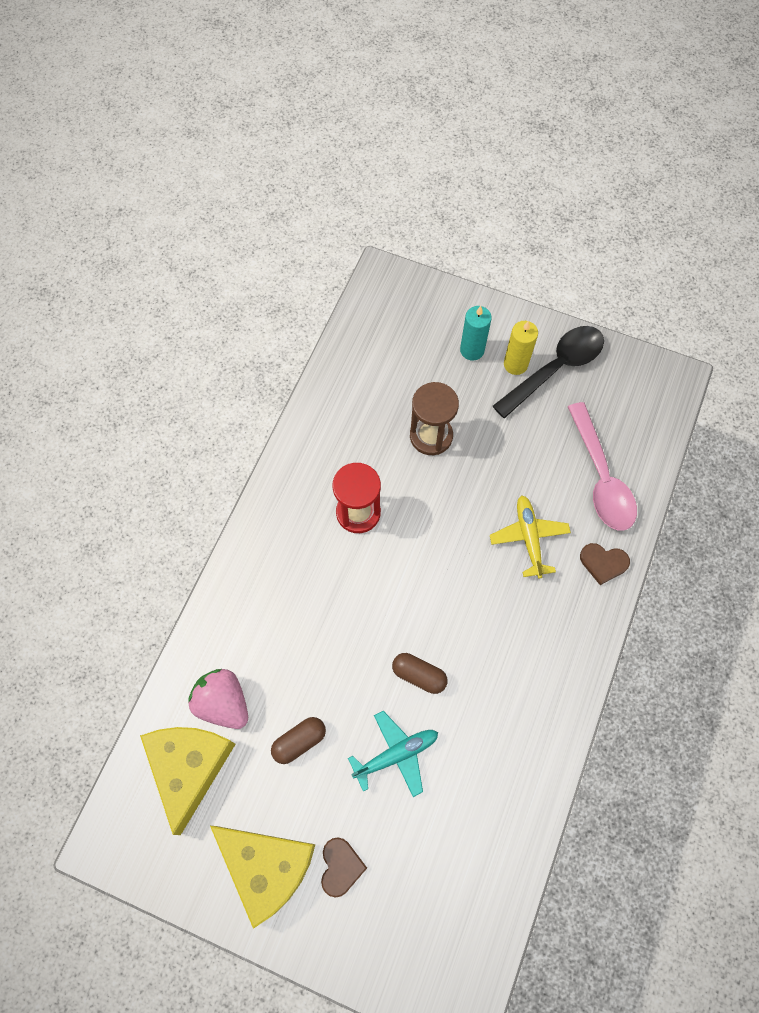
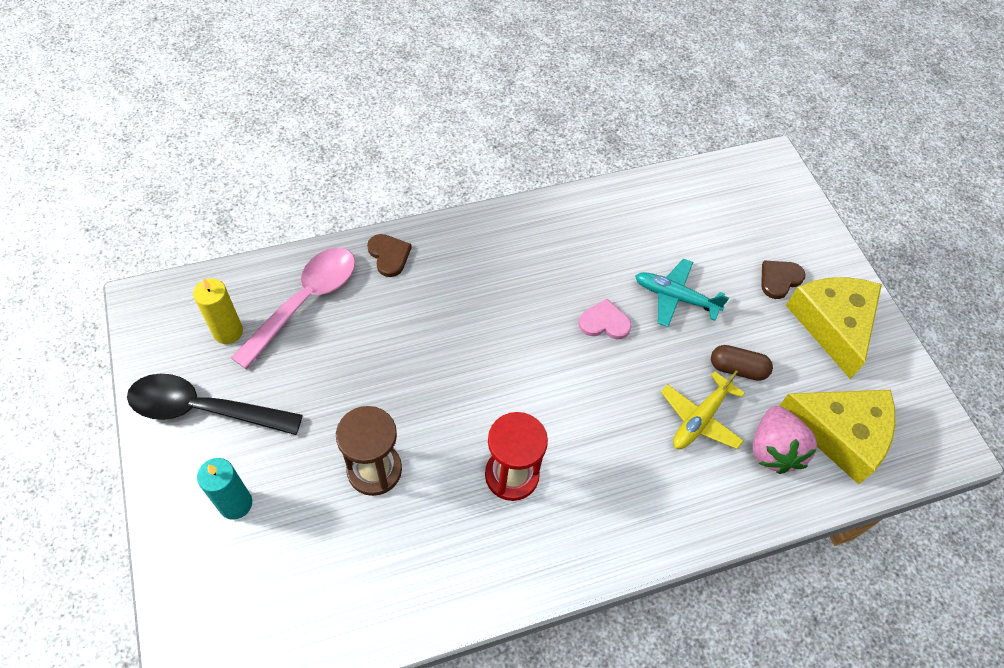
camera: 135 degrees left, 10 degrees down
(188, 767) = (840, 433): yellow cheese -> yellow cheese turned 120 degrees counterclockwise
(419, 675) = (604, 322): brown capsule -> pink heart
(515, 364) = (224, 449): yellow candle -> yellow candle (228, 332)
(529, 538) = (413, 320): yellow plane -> yellow plane (700, 419)

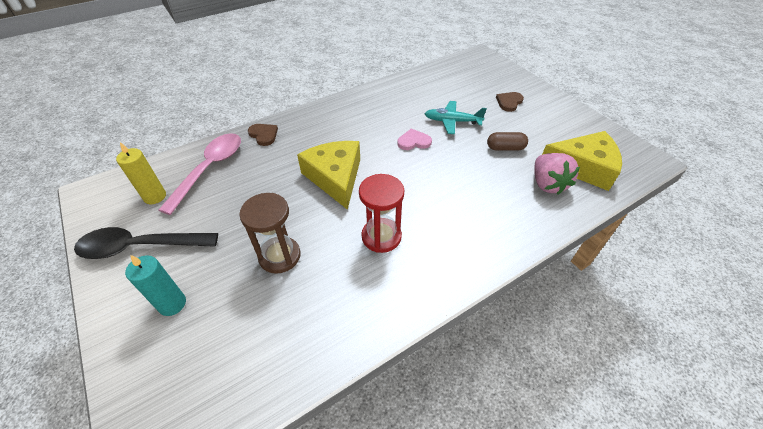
camera: 10 degrees left, 10 degrees down
(700, 419) = (494, 178): yellow plane -> none
(832, 324) = (549, 116): yellow cheese -> yellow cheese (335, 177)

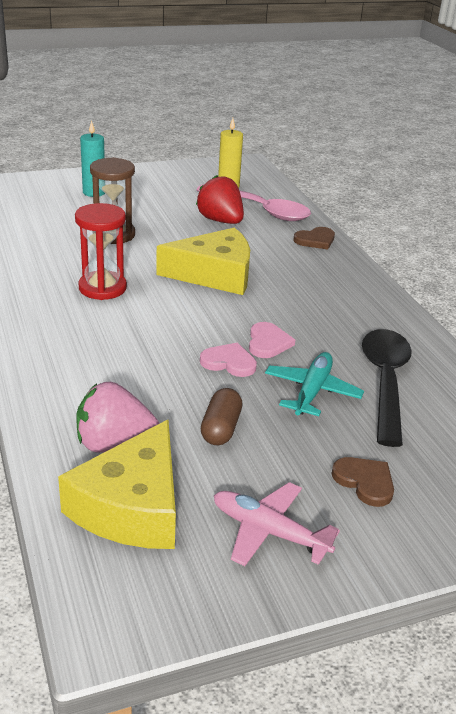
camera: 100 degrees right, 15 degrees down
(140, 247) = (165, 182): black spoon -> black spoon (385, 381)
(236, 189) = (220, 221): none -> red strawberry
(443, 154) = (229, 362): none -> pink heart
(561, 125) = (269, 532): none -> pink plane

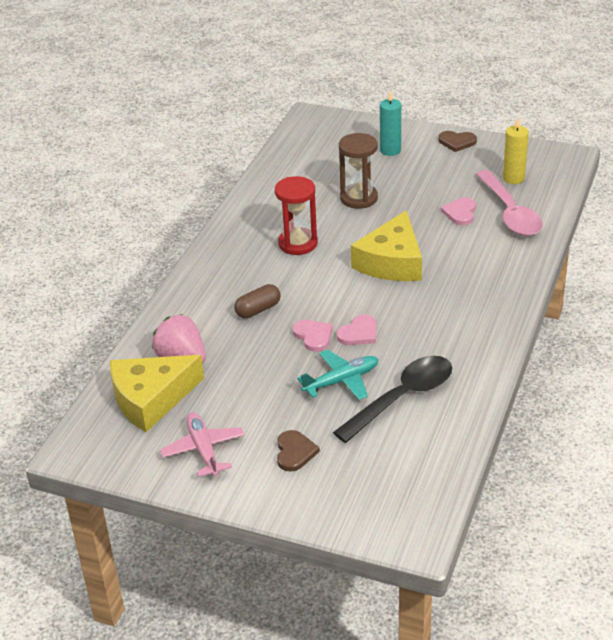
camera: 45 degrees right, 5 degrees up
(214, 274) = (392, 262): yellow cheese -> yellow cheese turned 75 degrees clockwise
(220, 221) = (460, 213): red strawberry -> pink heart
(220, 428) = (252, 378): brown capsule -> brown capsule (258, 310)
(315, 240) = (518, 260): brown heart -> brown heart (457, 142)

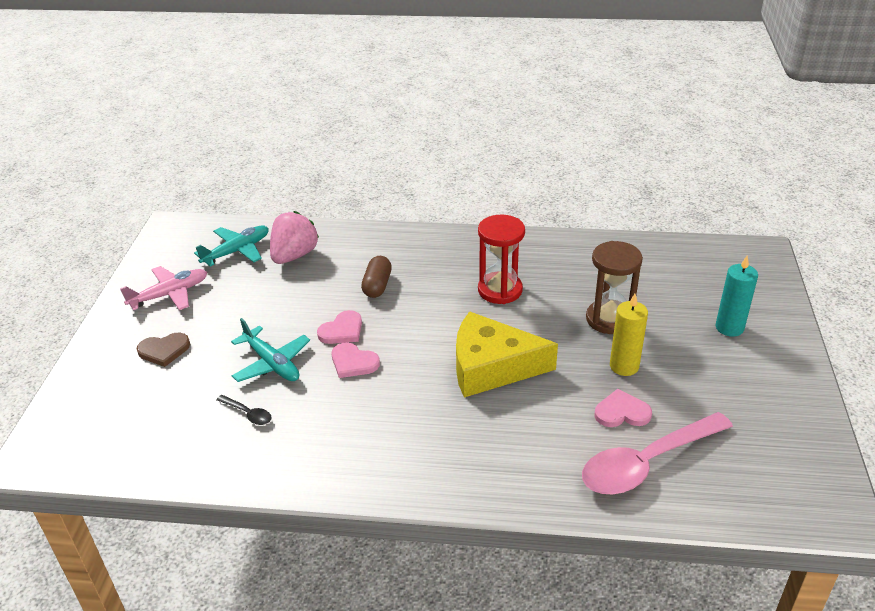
camera: 75 degrees right, 0 degrees up
(151, 399) = (237, 251): yellow cheese -> turquoise plane
(258, 310) = (377, 285): brown capsule -> brown capsule turned 60 degrees clockwise
(402, 397) = (248, 414): black spoon -> black spoon, size x0.41
(457, 142) = (791, 385): brown heart -> none
(513, 178) = (735, 456): yellow candle -> yellow candle (624, 366)

